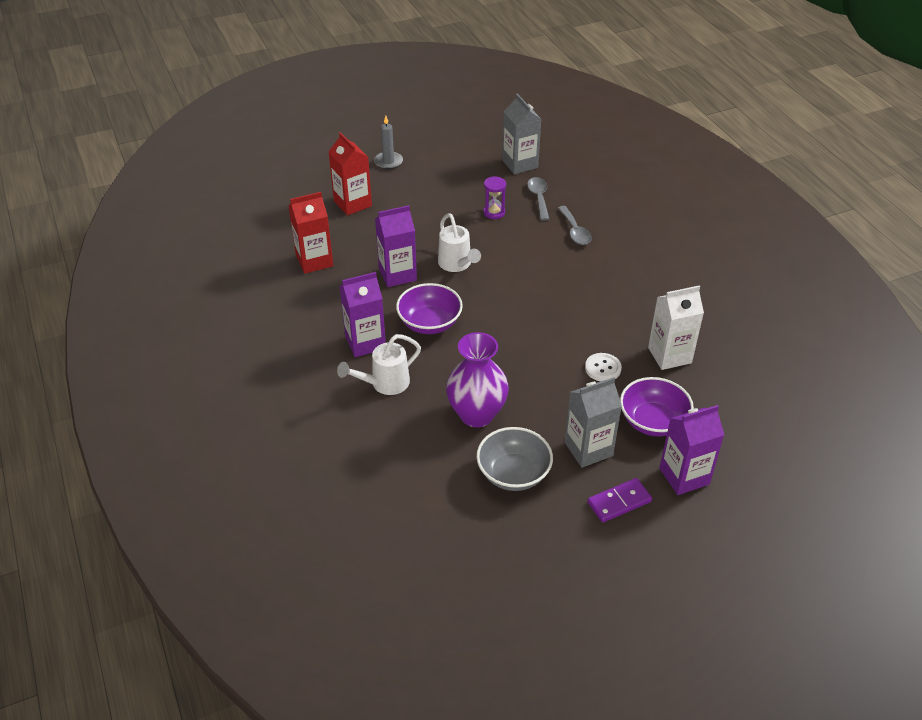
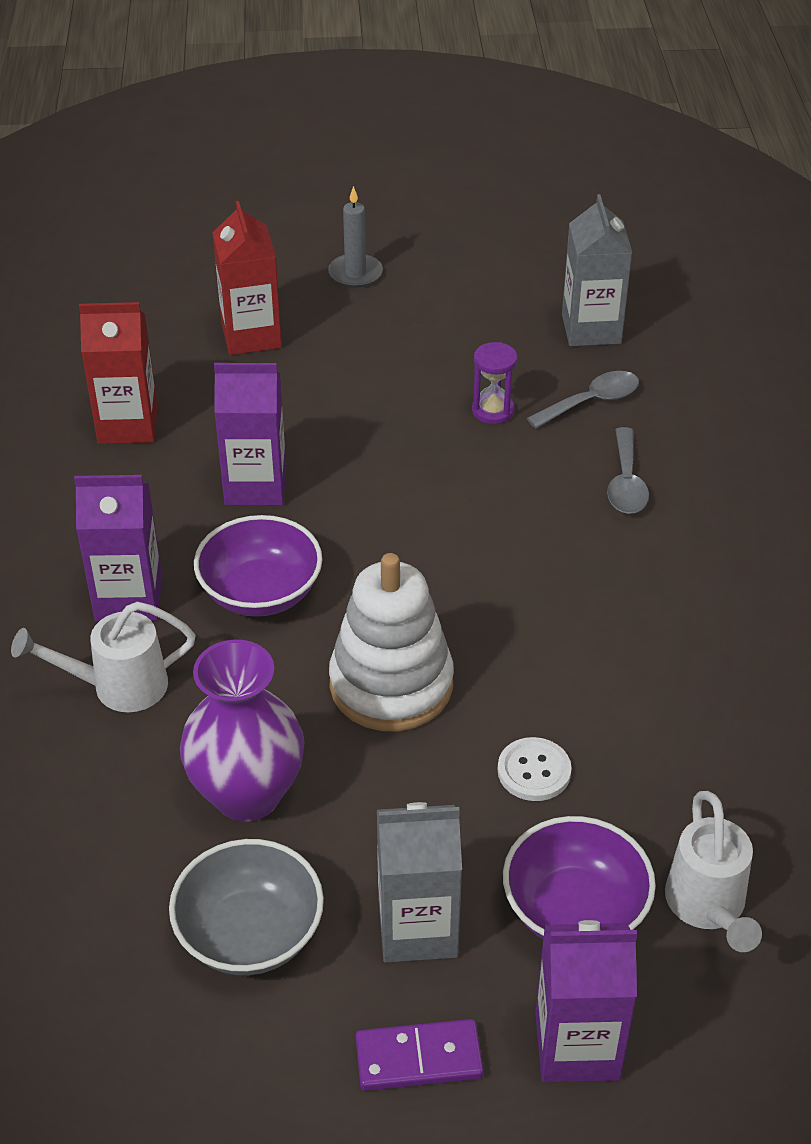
camera: 20 degrees right, 0 degrees up
(457, 264) = (371, 493): white watering can -> white watering can (708, 907)
(516, 348) = (391, 684): none -> white stacking toy
(538, 198) = (592, 401): grey spoon -> grey spoon turned 45 degrees clockwise
(669, 355) = (680, 781): white carton -> none

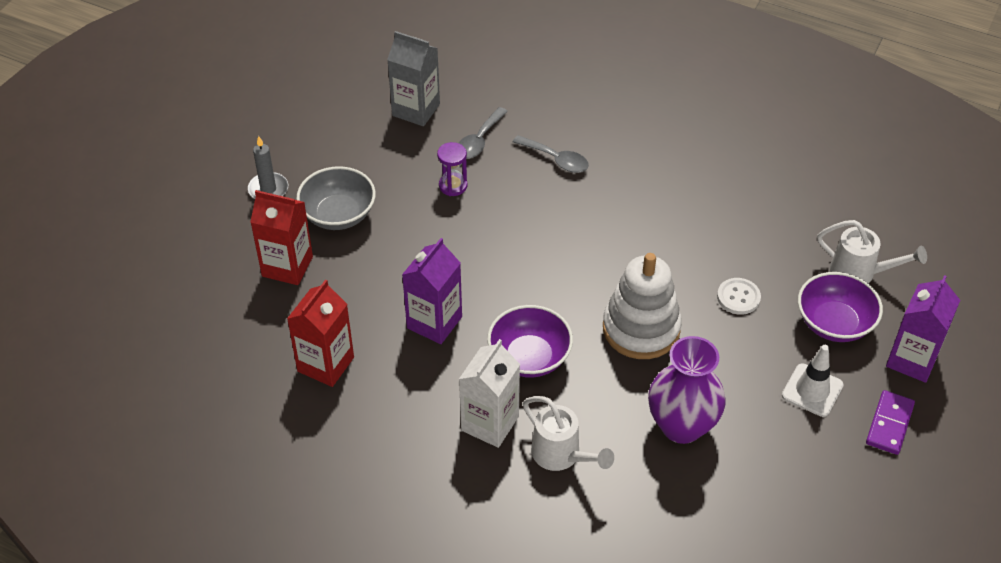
camera: 60 degrees left, 5 degrees up
(118, 686) = (561, 455): white watering can -> white watering can turned 60 degrees counterclockwise
(129, 598) = (490, 423): purple carton -> white carton
(250, 934) = (778, 463): grey bowl -> grey bowl (338, 214)
(417, 928) = (812, 390): grey carton -> white traffic cone
(592, 401) = (479, 140): grey spoon -> grey spoon turned 150 degrees counterclockwise

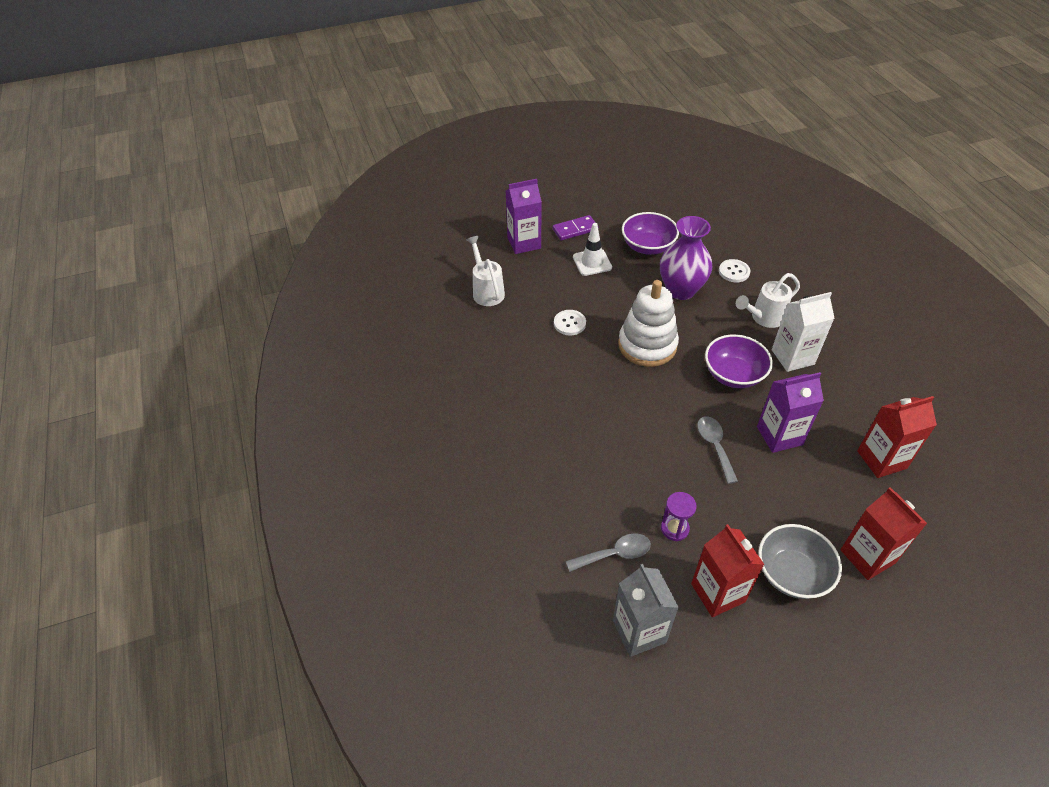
camera: 135 degrees left, 0 degrees up
(268, 189) = (841, 649): grey candle -> none
(383, 166) = (718, 593): none -> red carton
(556, 159) = (573, 490): grey spoon -> grey spoon (714, 446)
(561, 455) = (764, 318): white watering can -> white watering can turned 120 degrees counterclockwise
(653, 502) = (734, 272): none -> white button
(834, 323) = (537, 279): purple bowl -> purple bowl (648, 246)

